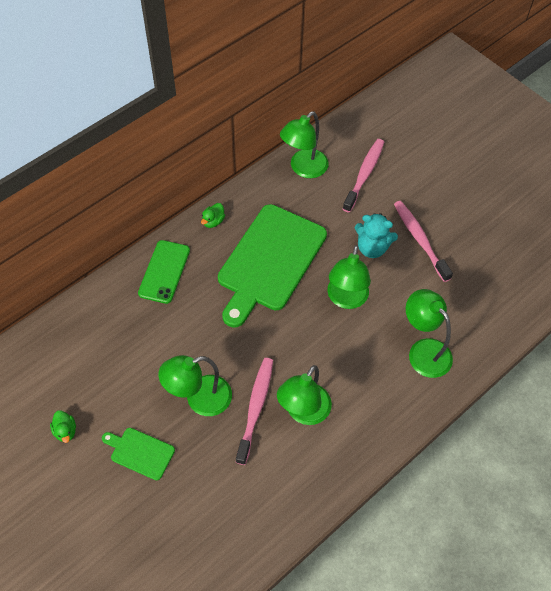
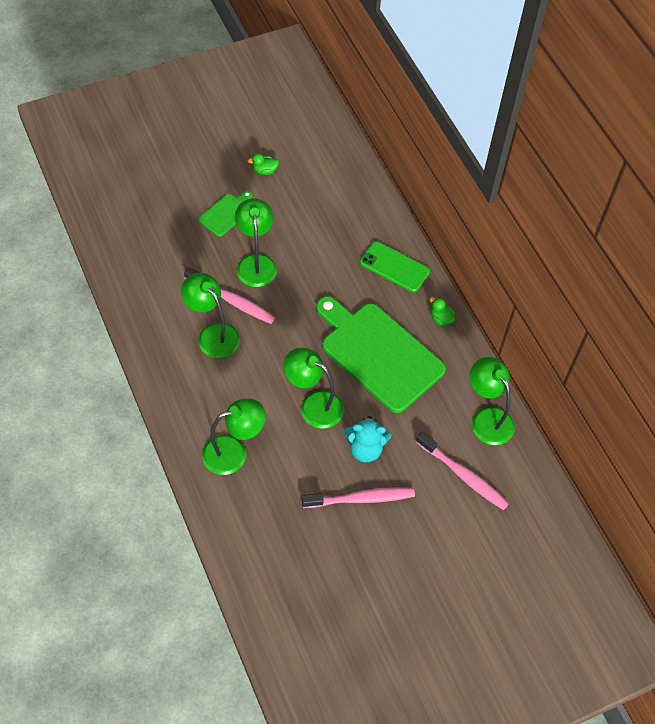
camera: 105 degrees right, 0 degrees up
(372, 248) = (365, 449): turquoise teddy bear -> turquoise teddy bear turned 120 degrees counterclockwise

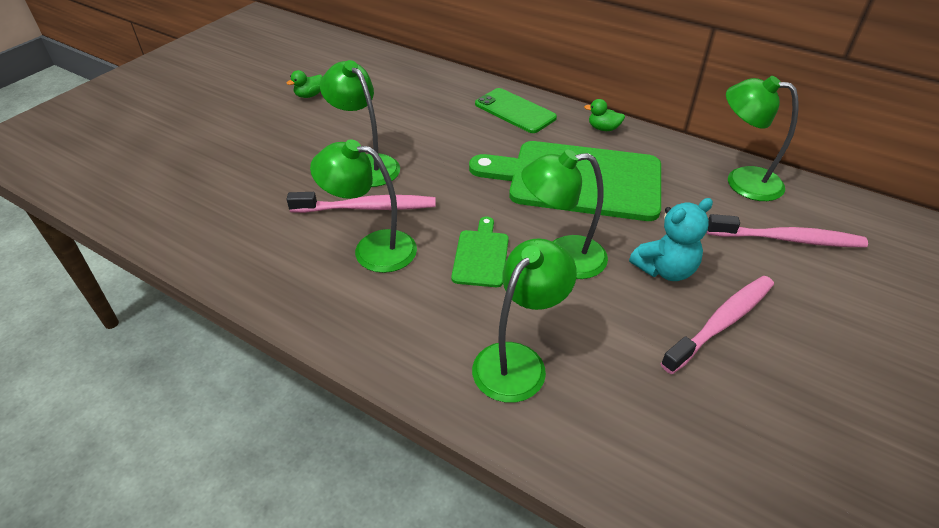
camera: 30 degrees left, 15 degrees down
(226, 213) = (294, 140): green cutting board -> green cutting board (481, 255)
(394, 267) = (515, 111): green phone -> green phone turned 45 degrees clockwise

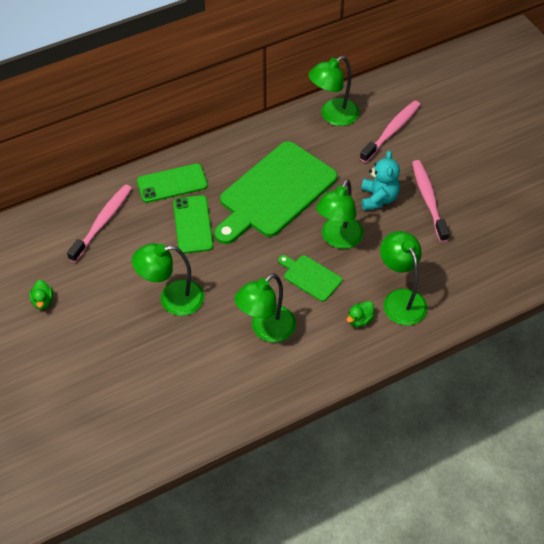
camera: 60 degrees left, 10 degrees up
(367, 208) = (222, 317): pink toothbrush -> pink toothbrush (102, 222)
(476, 142) = (193, 224): none -> green phone
(603, 128) = (231, 148): green duck -> green duck (359, 320)

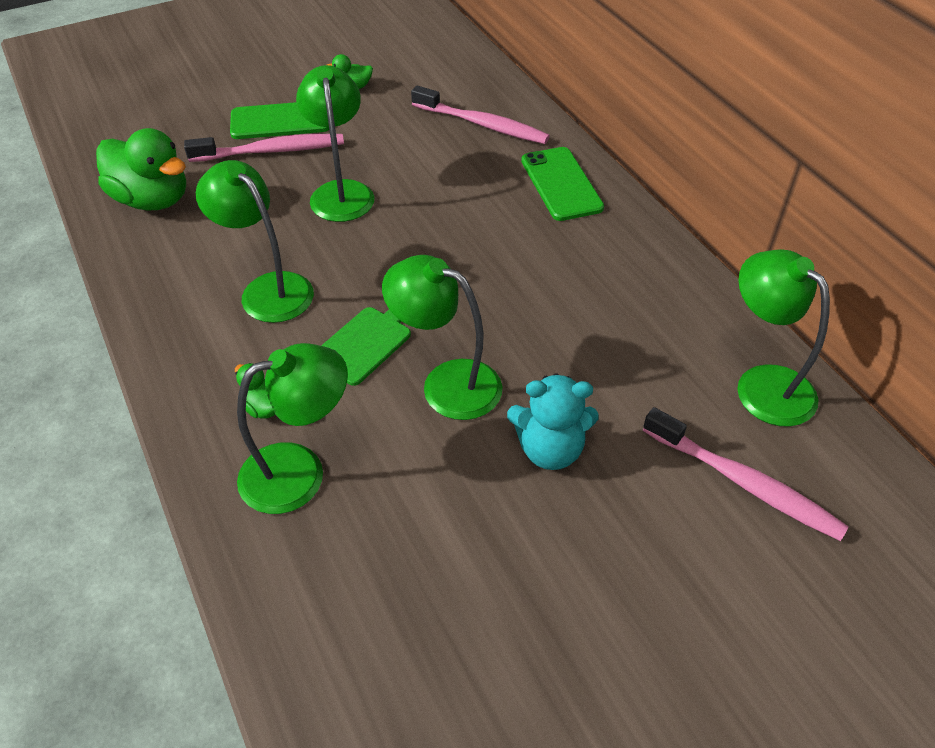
camera: 90 degrees right, 5 degrees down
(173, 413) = (152, 199): none -> green duck
(193, 224) = (480, 207): green phone -> green phone (280, 121)
(275, 192) = (553, 299): green cutting board -> none
(428, 200) = (553, 540): pink toothbrush -> pink toothbrush (271, 151)

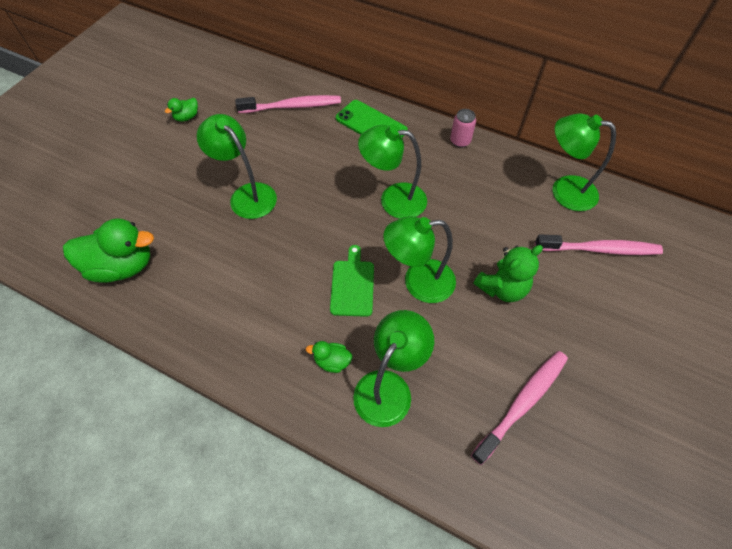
camera: 35 degrees left, 10 degrees up
(268, 289) = (262, 285): green lamp -> green lamp (393, 199)
(271, 151) = (174, 189): pink toothbrush -> pink toothbrush (522, 403)
(280, 121) = (160, 164): green phone -> none
(550, 449) = (502, 288): turquoise teddy bear -> green teddy bear
(664, 255) = (460, 141): none -> pink can

